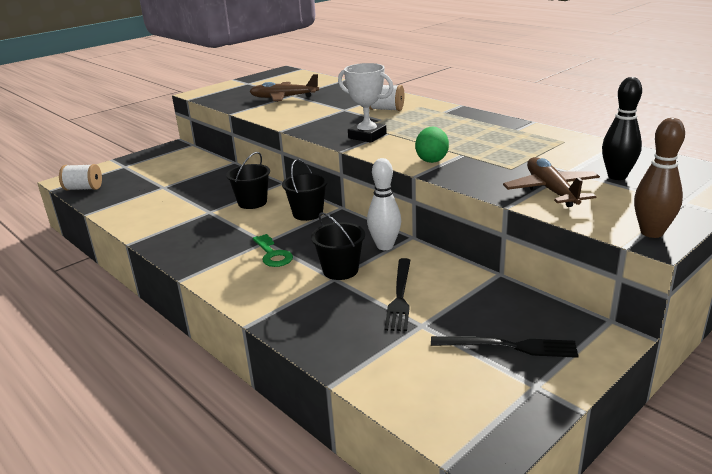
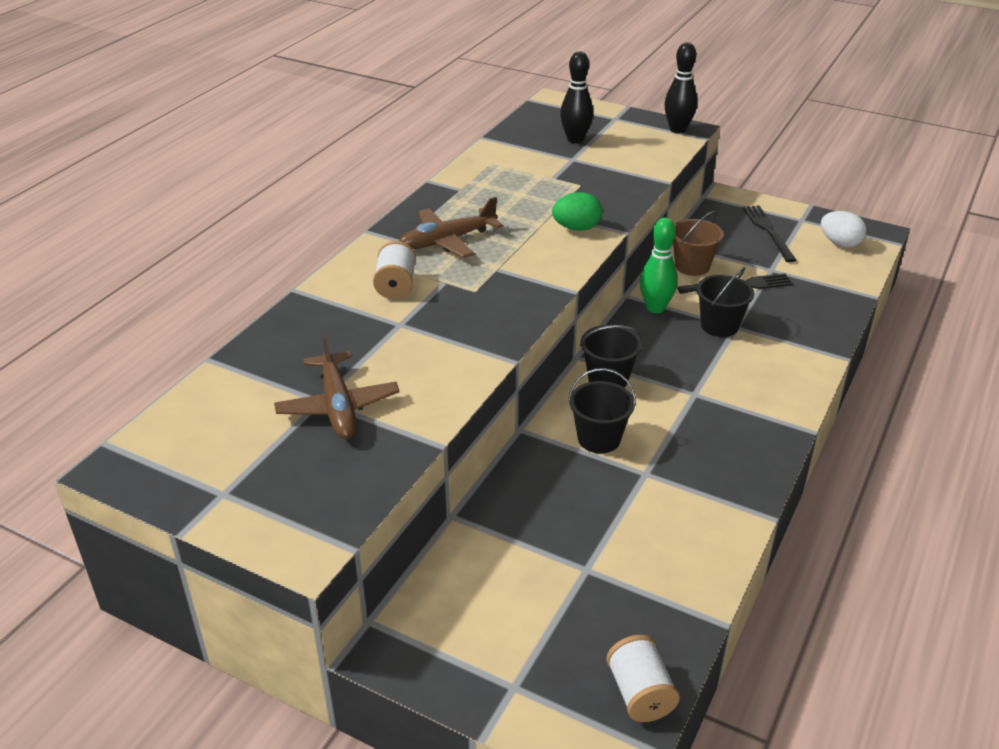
camera: 110 degrees left, 10 degrees up
(273, 254) = (719, 379): green key -> none
(367, 136) = (515, 282): white trophy -> none
(385, 246) = (655, 308): white bowling pin -> green bowling pin
(446, 277) = (692, 266): none -> brown bucket
(462, 400) = (840, 243): none -> white egg
(551, 190) = (623, 165): brown plane -> brown plane (447, 241)
(651, 232) = (677, 130): brown bowling pin -> black bowling pin

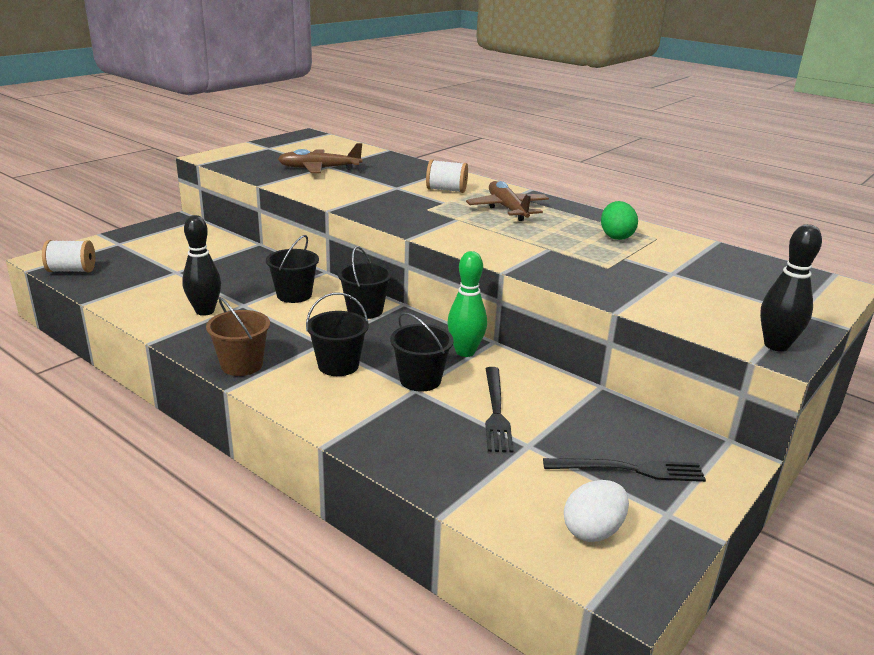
camera: 100 degrees right, 10 degrees down
(575, 140) = (723, 281): black bowling pin -> black bowling pin (205, 311)
(576, 228) = (517, 253): green egg -> green egg (616, 236)
(692, 266) = (543, 390): brown bucket -> brown bucket (242, 365)
(728, 374) = (338, 365): none -> black bucket

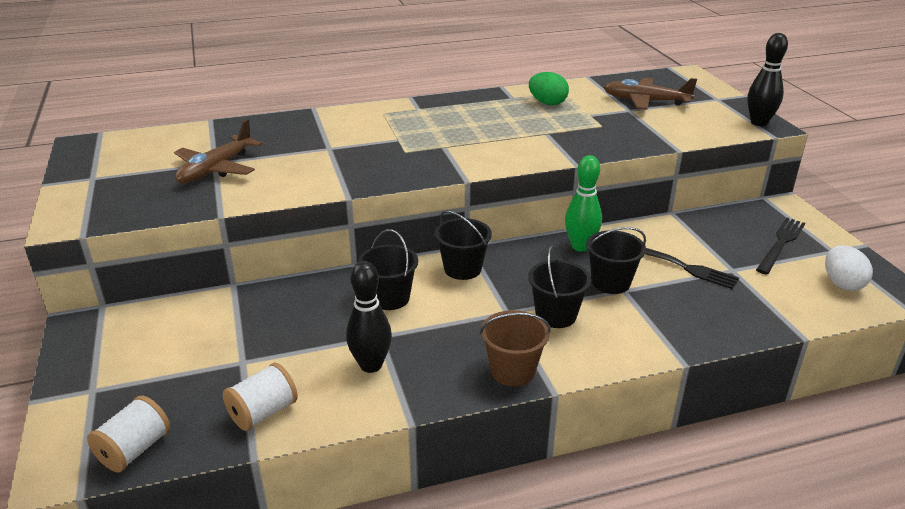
camera: 55 degrees left, 5 degrees up
(446, 190) = (367, 129): white spool -> white spool (263, 412)
(507, 209) = (445, 120): brown plane -> brown plane (645, 101)

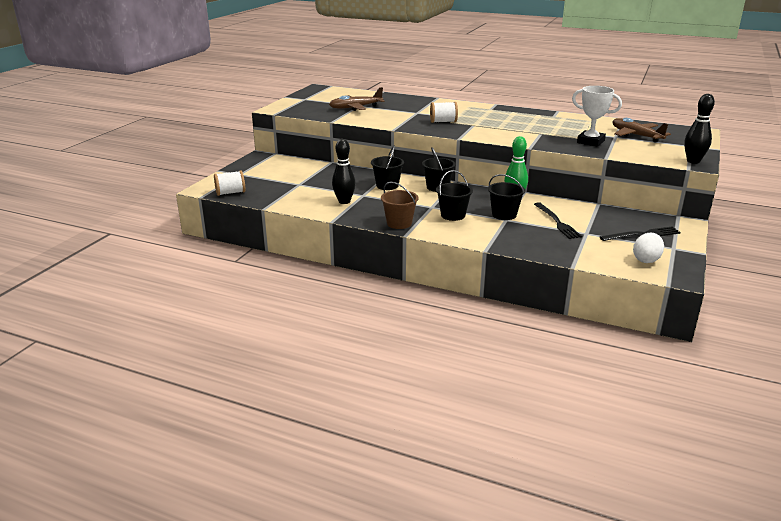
camera: 40 degrees right, 5 degrees down
(263, 412) = (284, 199): white spool -> white spool (443, 122)
(547, 103) = (569, 123): green egg -> none
(620, 128) = (590, 142): none -> white trophy

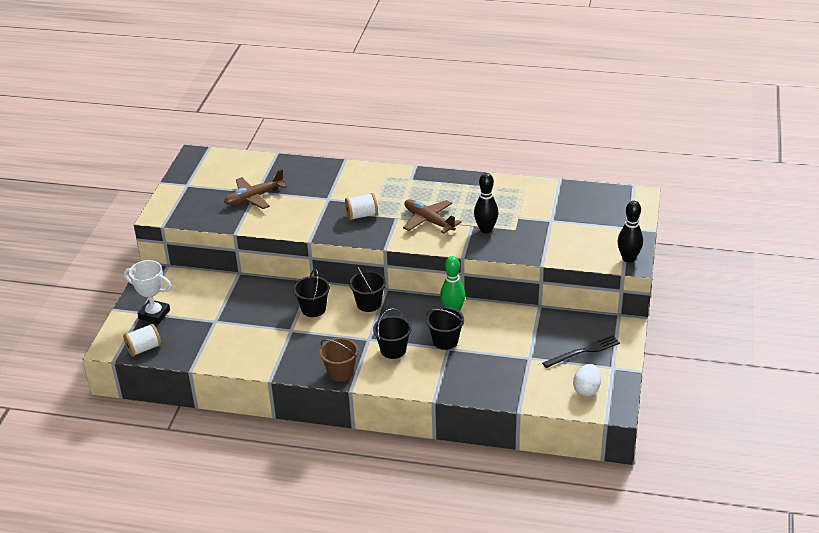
camera: 10 degrees left, 10 degrees up
(344, 201) = (274, 344): black bowling pin -> black bowling pin (486, 229)
(557, 222) = (499, 344): black fork -> none
(590, 142) = (525, 235): white trophy -> white trophy (154, 314)
(636, 135) = (572, 215): brown plane -> brown plane (428, 221)

